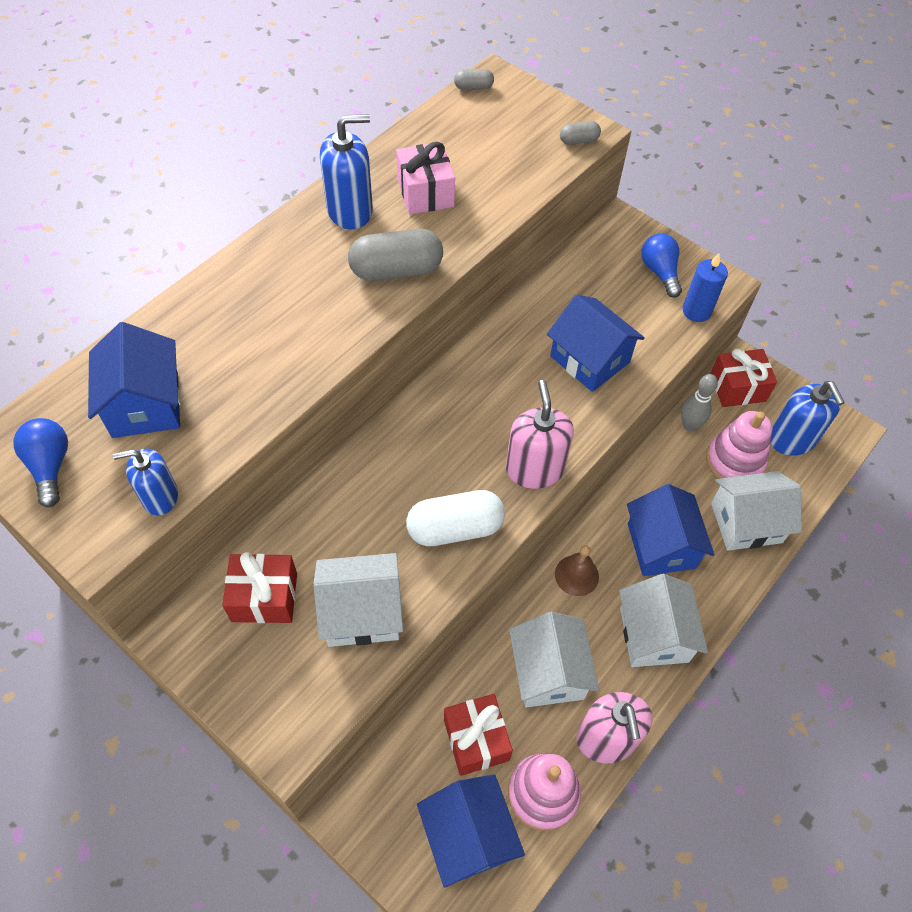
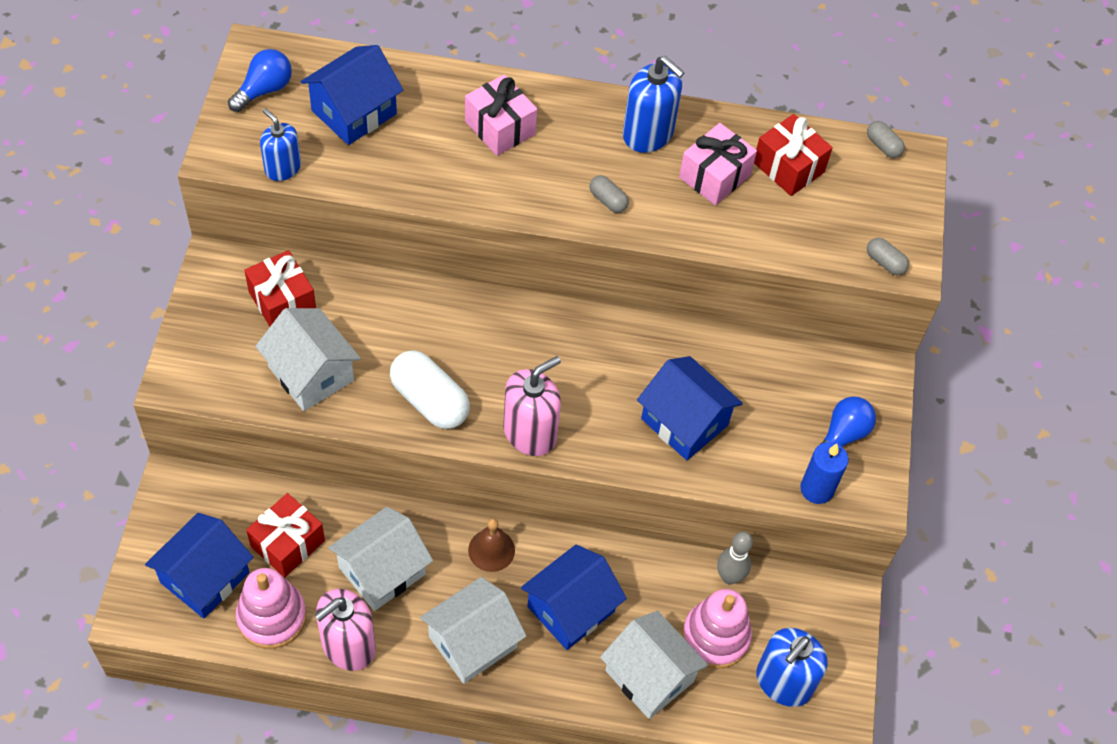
camera: 55 degrees right, 0 degrees up
(259, 304) = (500, 128): none -> pink gift
(396, 270) = (608, 200): grey capsule -> grey capsule, size x0.49
(590, 359) = (684, 422): blue house -> blue house turned 60 degrees counterclockwise
(737, 388) = (811, 604): red gift -> red gift (788, 167)

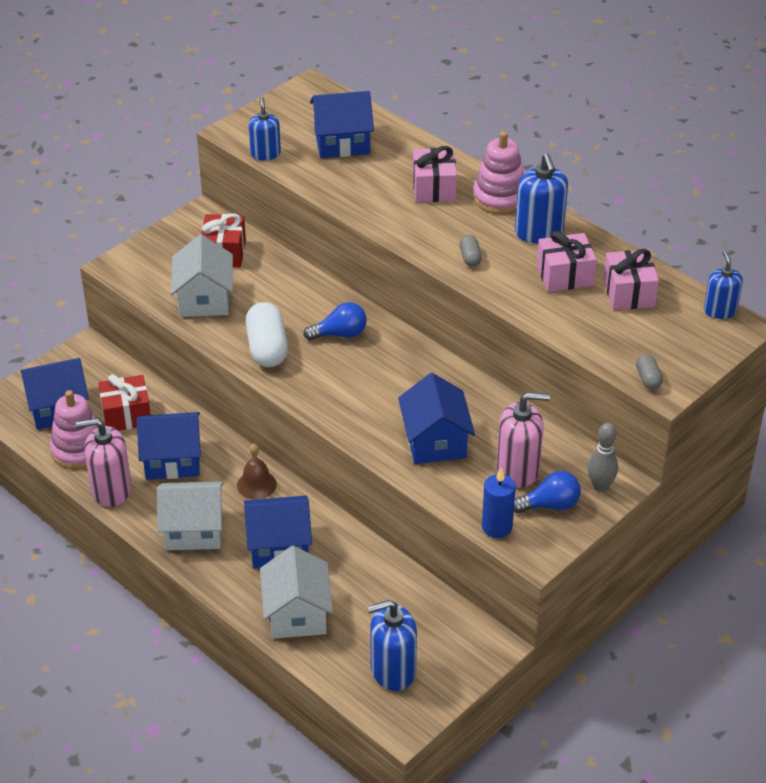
camera: 40 degrees right, 15 degrees down
(264, 90) = (295, 109): blue light bulb -> blue light bulb (340, 334)
(382, 571) = (172, 460): white house -> blue house
(530, 432) = (318, 396): pink soap dispenser -> pink soap dispenser (518, 470)
(715, 636) = (368, 616): pink stacking toy -> pink stacking toy (499, 198)
(729, 577) = (413, 586): grey bowling pin -> grey bowling pin (600, 486)
(788, 167) = (628, 293): red gift -> pink gift
(883, 146) = (720, 310): grey capsule -> blue soap dispenser

